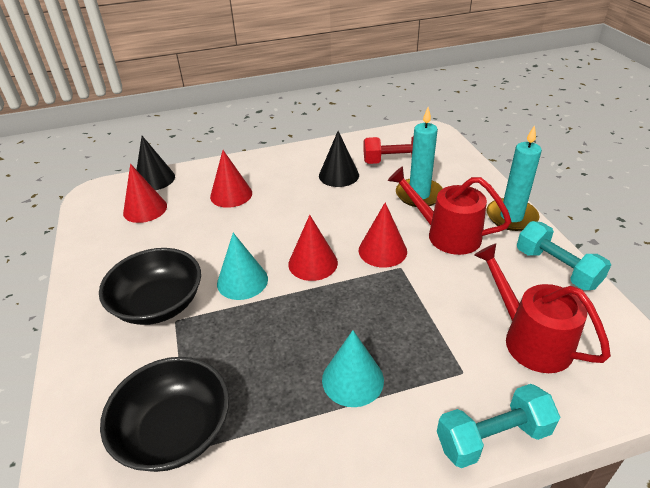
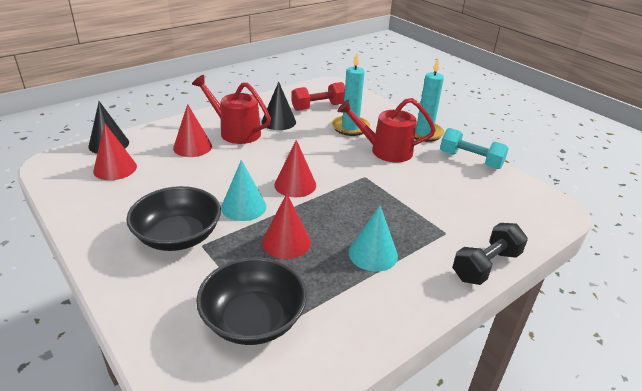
camera: 25 degrees left, 5 degrees down
(382, 250) = (345, 168): red cone -> red cone (286, 242)
(492, 437) = (486, 266): turquoise dumbbell -> black dumbbell
(530, 339) = (477, 204): red watering can -> red watering can (235, 132)

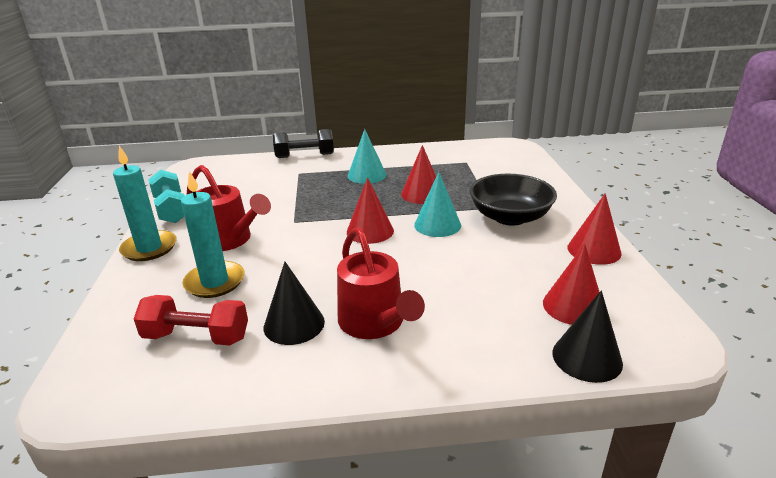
camera: 145 degrees left, 5 degrees down
(192, 147) = (455, 313): red cone -> red cone (594, 250)
(253, 319) = (475, 167): black bowl -> none

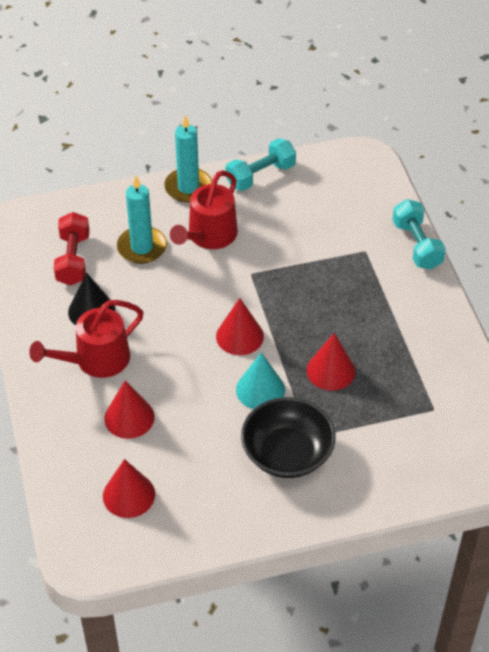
camera: 80 degrees right, 20 degrees up
(305, 156) = (416, 245): black dumbbell -> turquoise dumbbell
(367, 175) = (372, 313): turquoise cone -> none
(587, 357) = (63, 497): black cone -> none
(594, 250) = (226, 523): red cone -> red cone (129, 417)

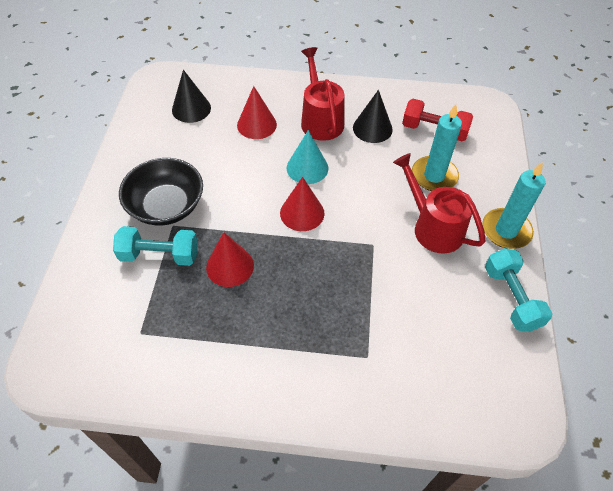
camera: 110 degrees right, 5 degrees up
(129, 495) = (191, 109): red cone -> black cone
(260, 390) = (238, 209): turquoise cone -> turquoise cone (307, 168)
(416, 245) = (357, 416): turquoise dumbbell -> turquoise dumbbell (159, 255)

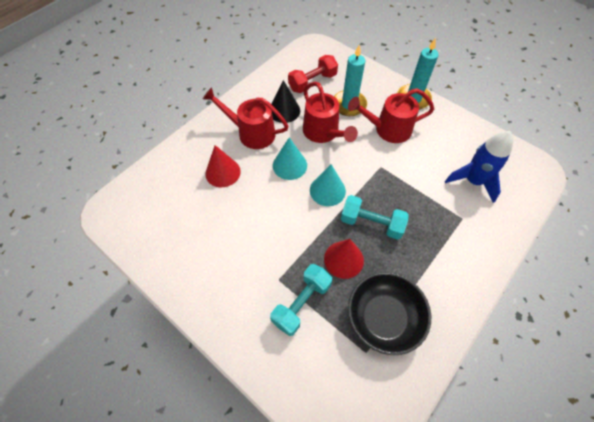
camera: 55 degrees left, 5 degrees up
(166, 206) = (256, 274): black bowl -> black bowl (383, 318)
(191, 109) = (166, 206): black cone -> none
(302, 213) = (327, 190): red cone -> turquoise cone
(373, 173) = (323, 133): none -> red watering can
(433, 347) = (473, 181): none -> blue rocket
(511, 298) = (460, 126): turquoise dumbbell -> turquoise dumbbell (371, 223)

